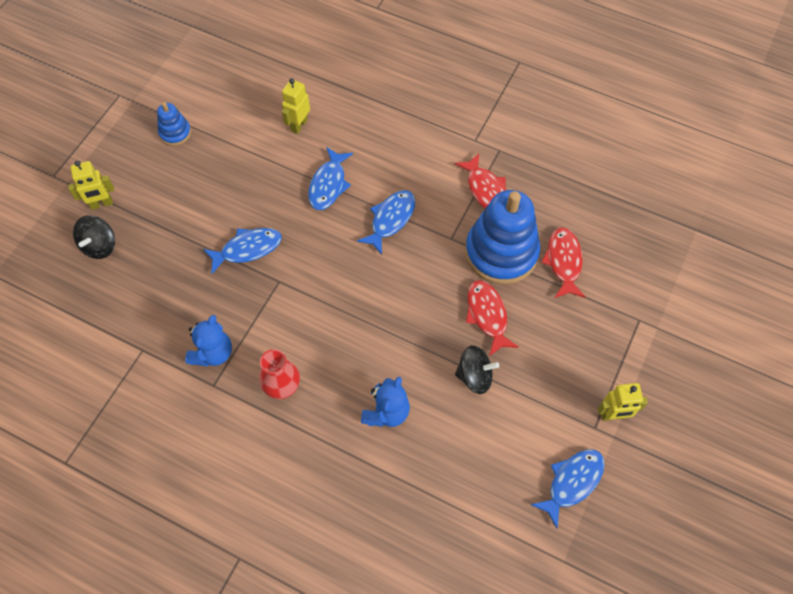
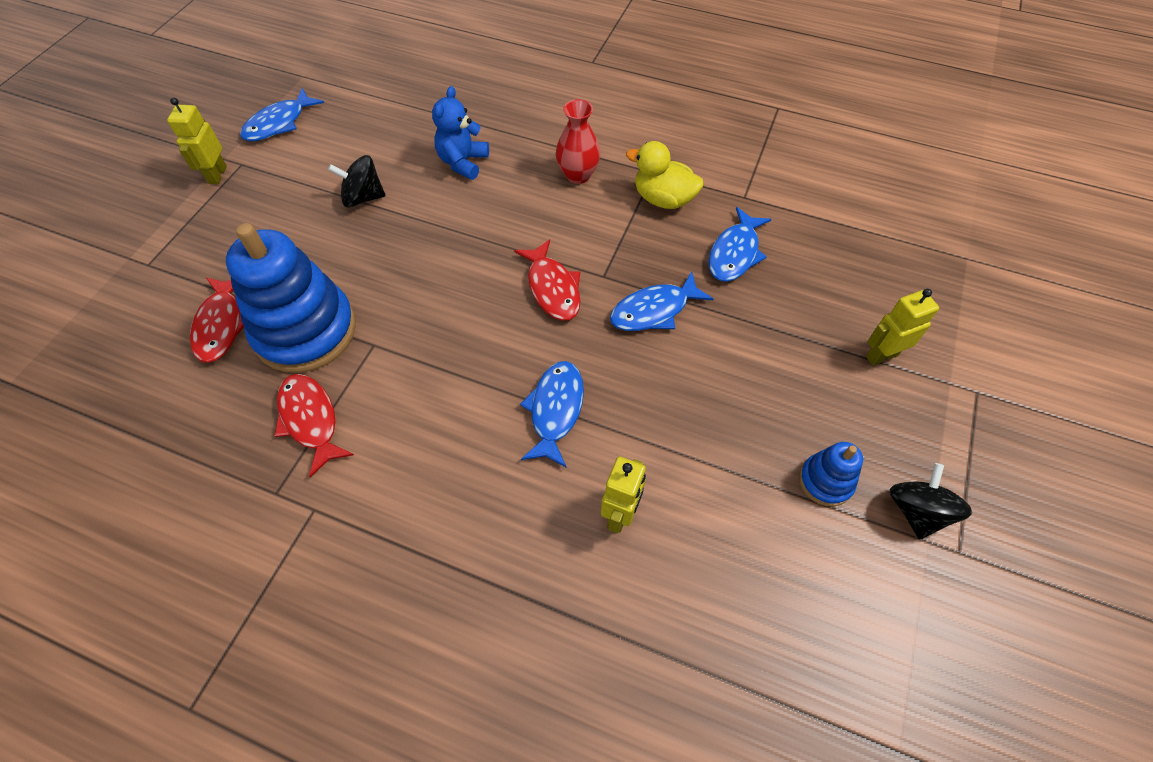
camera: 175 degrees right, 5 degrees down
(100, 246) = (853, 300): black spinning top -> black spinning top (916, 511)
(213, 353) = (663, 199): blue teddy bear -> yellow duck
(390, 219) = (459, 364): blue fish -> blue fish (735, 253)
(487, 315) = (338, 256): red fish -> red fish (552, 288)
(613, 415) = (217, 175): yellow robot -> yellow robot turned 75 degrees counterclockwise

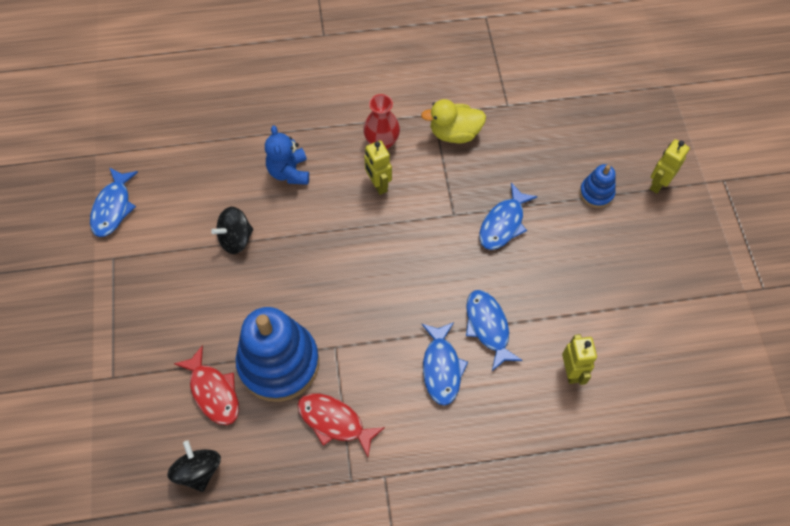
camera: 30 degrees left, 5 degrees up
(217, 175) = (101, 277): yellow robot -> yellow robot (378, 185)
(552, 288) = (426, 241): red fish -> none
(735, 253) = (528, 153): blue fish -> blue fish (441, 368)
(825, 481) = (672, 285): blue stacking toy -> blue stacking toy (596, 193)
(916, 511) = (729, 276): black spinning top -> black spinning top (198, 470)

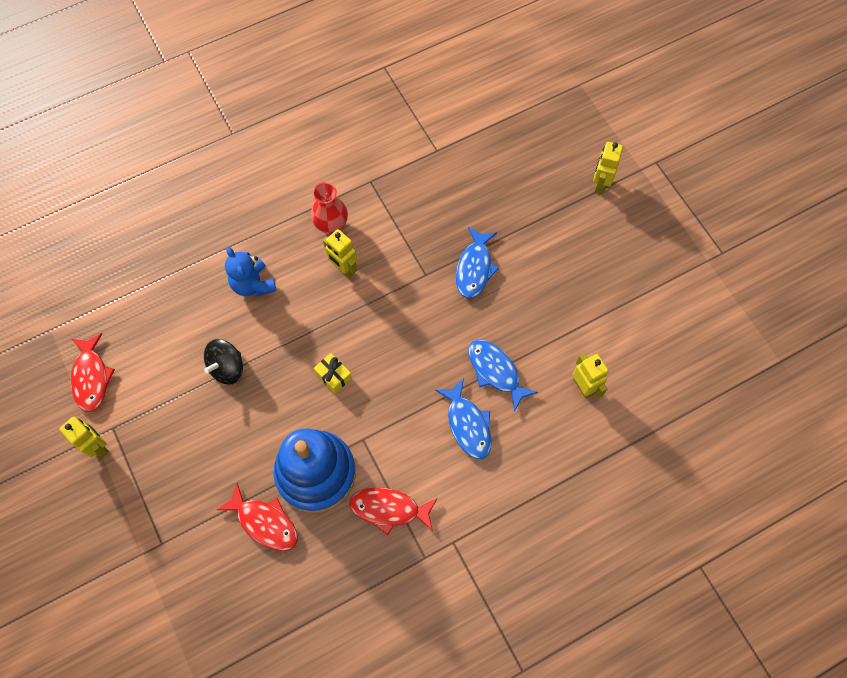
camera: 20 degrees left, 5 degrees up
(94, 270) = (98, 446): none -> yellow robot
(113, 208) = (91, 377): blue fish -> red fish
(198, 470) = (280, 600): black spinning top -> none
(330, 279) = (333, 376): none -> yellow gift
(454, 133) = (397, 194): yellow duck -> none
(596, 193) = (548, 211): blue stacking toy -> none

